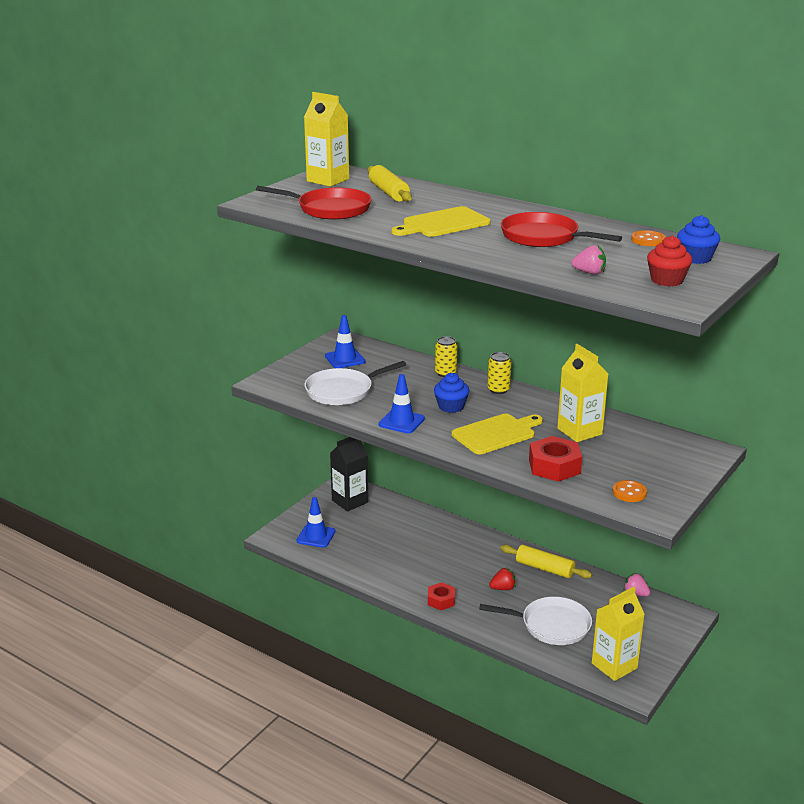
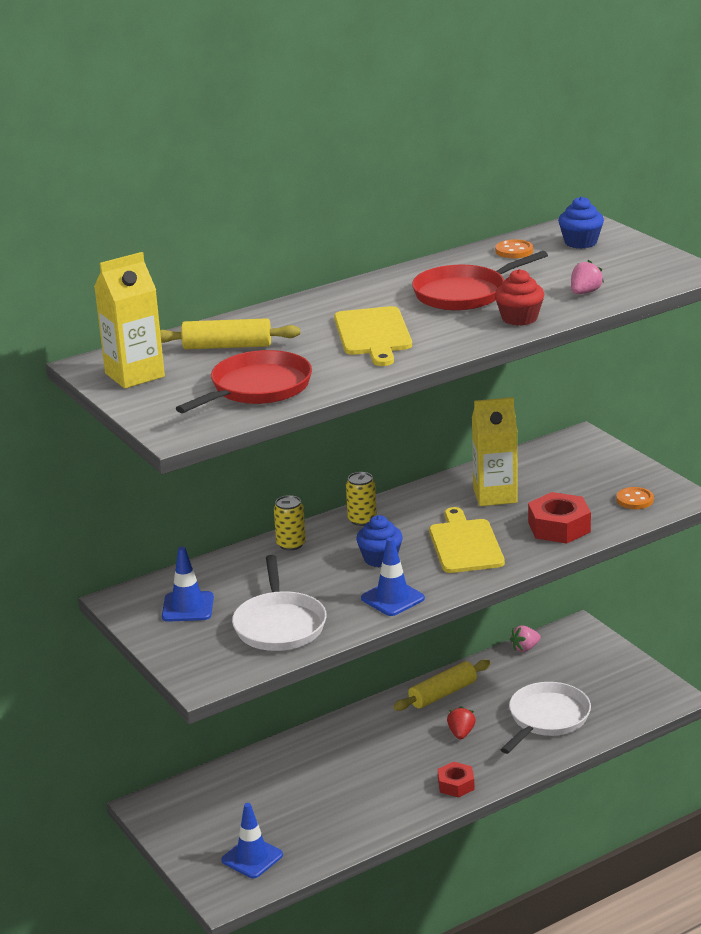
camera: 65 degrees left, 0 degrees up
(350, 501) = (191, 810): black carton -> none
(614, 666) = (633, 697): yellow carton -> none
(667, 280) = (629, 265): red cupcake -> red cupcake (519, 318)

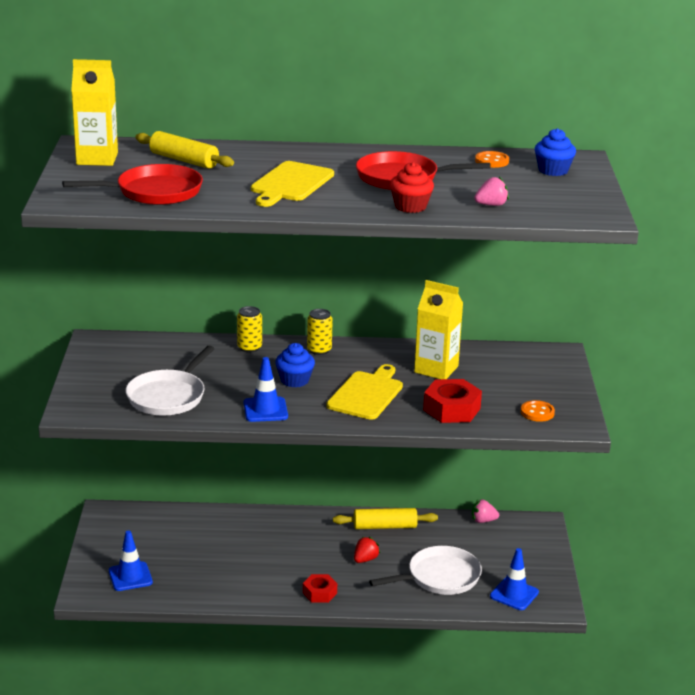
camera: 30 degrees right, 0 degrees up
(188, 607) = (128, 361): blue traffic cone -> blue traffic cone (514, 594)

